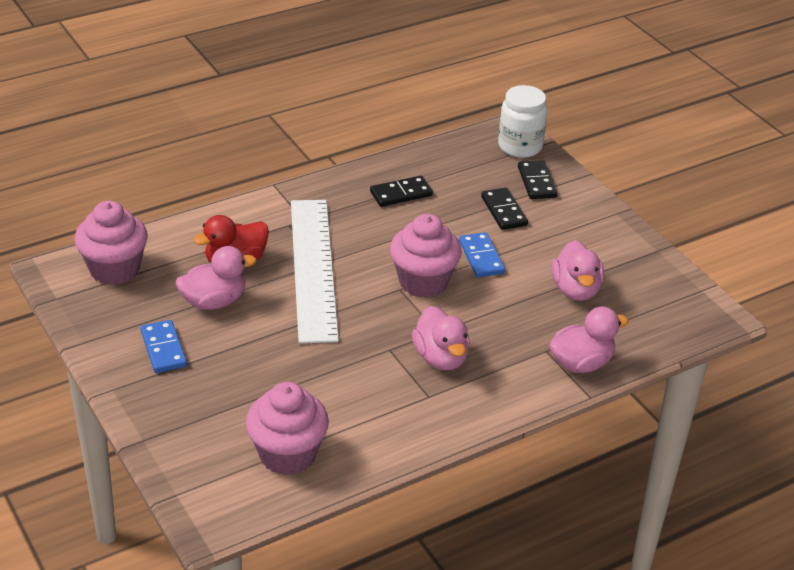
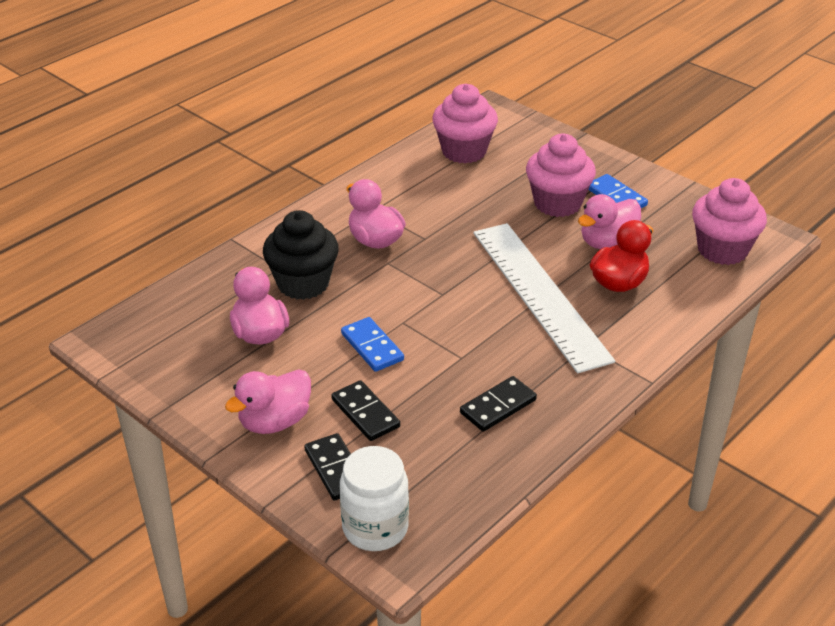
camera: 165 degrees right, 0 degrees up
(423, 282) = (422, 306): pink cupcake -> pink cupcake (557, 203)
(526, 328) = (303, 283): none -> black cupcake
(581, 363) = (243, 263): pink duck -> pink duck (275, 421)

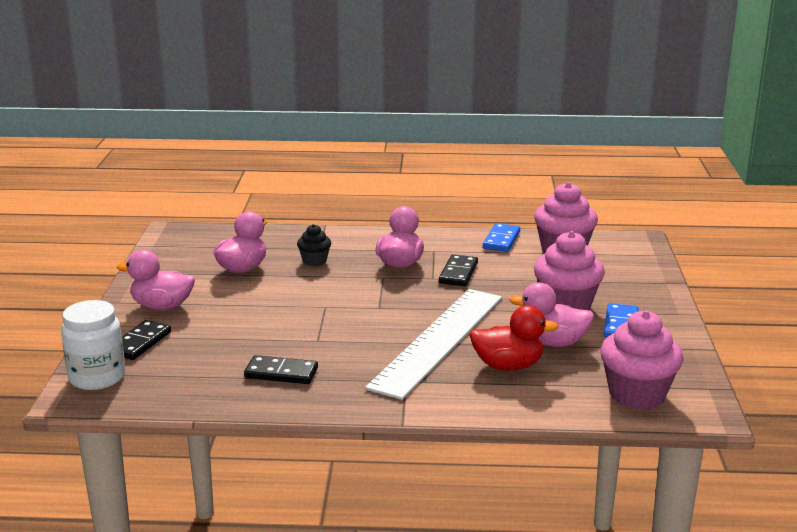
camera: 50 degrees right, 15 degrees down
(303, 283) = (314, 261): black cupcake -> black cupcake, size x0.53
(365, 413) = (209, 331): black domino -> black domino (458, 273)
(372, 347) = (282, 306): blue domino -> blue domino (501, 240)

